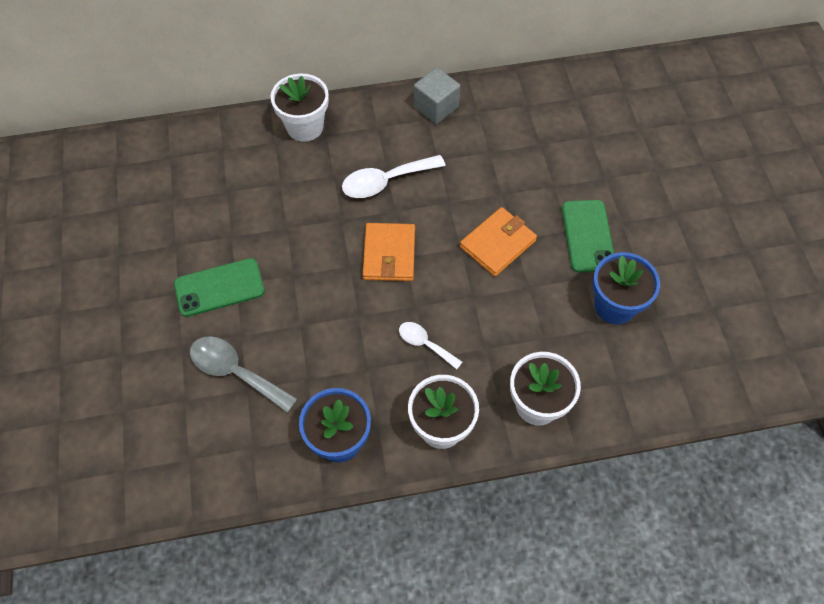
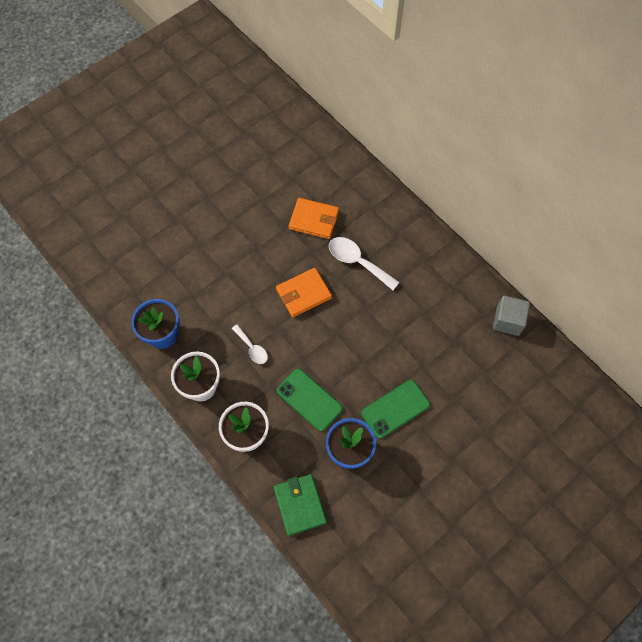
camera: 60 degrees right, 5 degrees up
(219, 287) = (224, 215): green phone -> green phone (309, 399)
(235, 372) = (175, 256): grey spoon -> none
(305, 127) = (369, 192): white flower pot -> none
(425, 344) = (252, 348): white spoon -> white spoon turned 135 degrees clockwise
(436, 107) = (439, 260): grey cube -> grey cube (507, 321)
(498, 244) = (352, 354): orange wallet -> orange wallet (314, 220)
(654, 388) = (300, 505): none -> green wallet

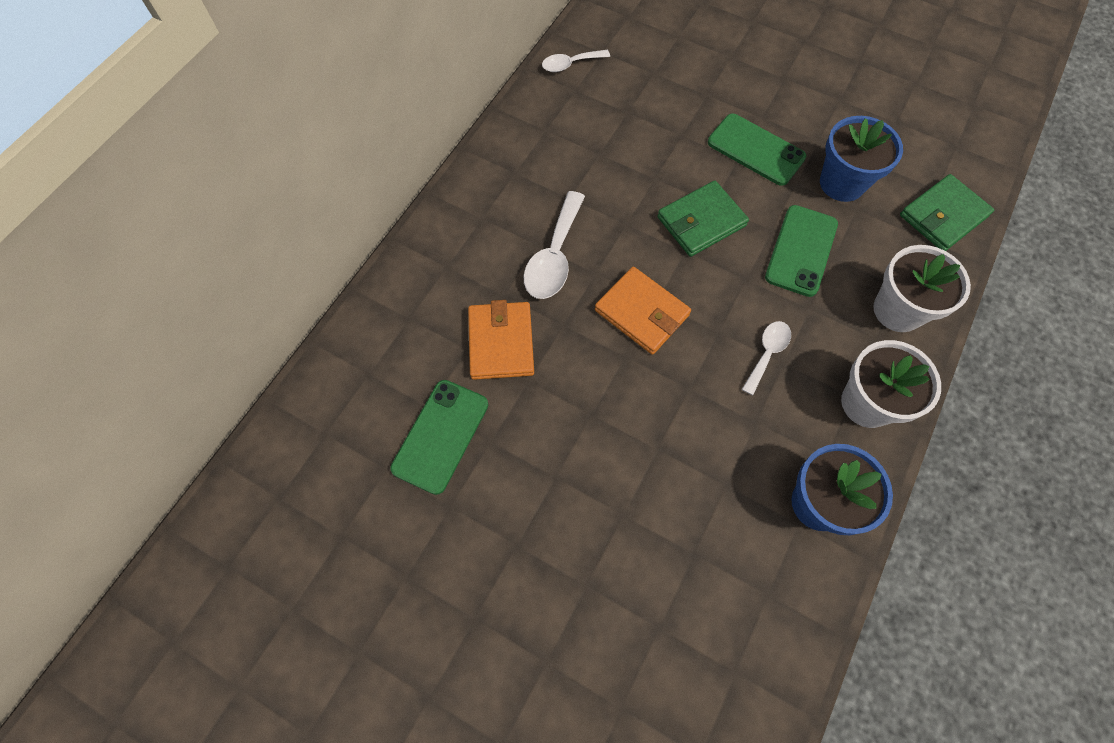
camera: 110 degrees left, 0 degrees up
(274, 180) = (441, 436): none -> green phone
(352, 350) = (701, 221): none -> green wallet
(507, 321) = (570, 64): grey cube -> white spoon

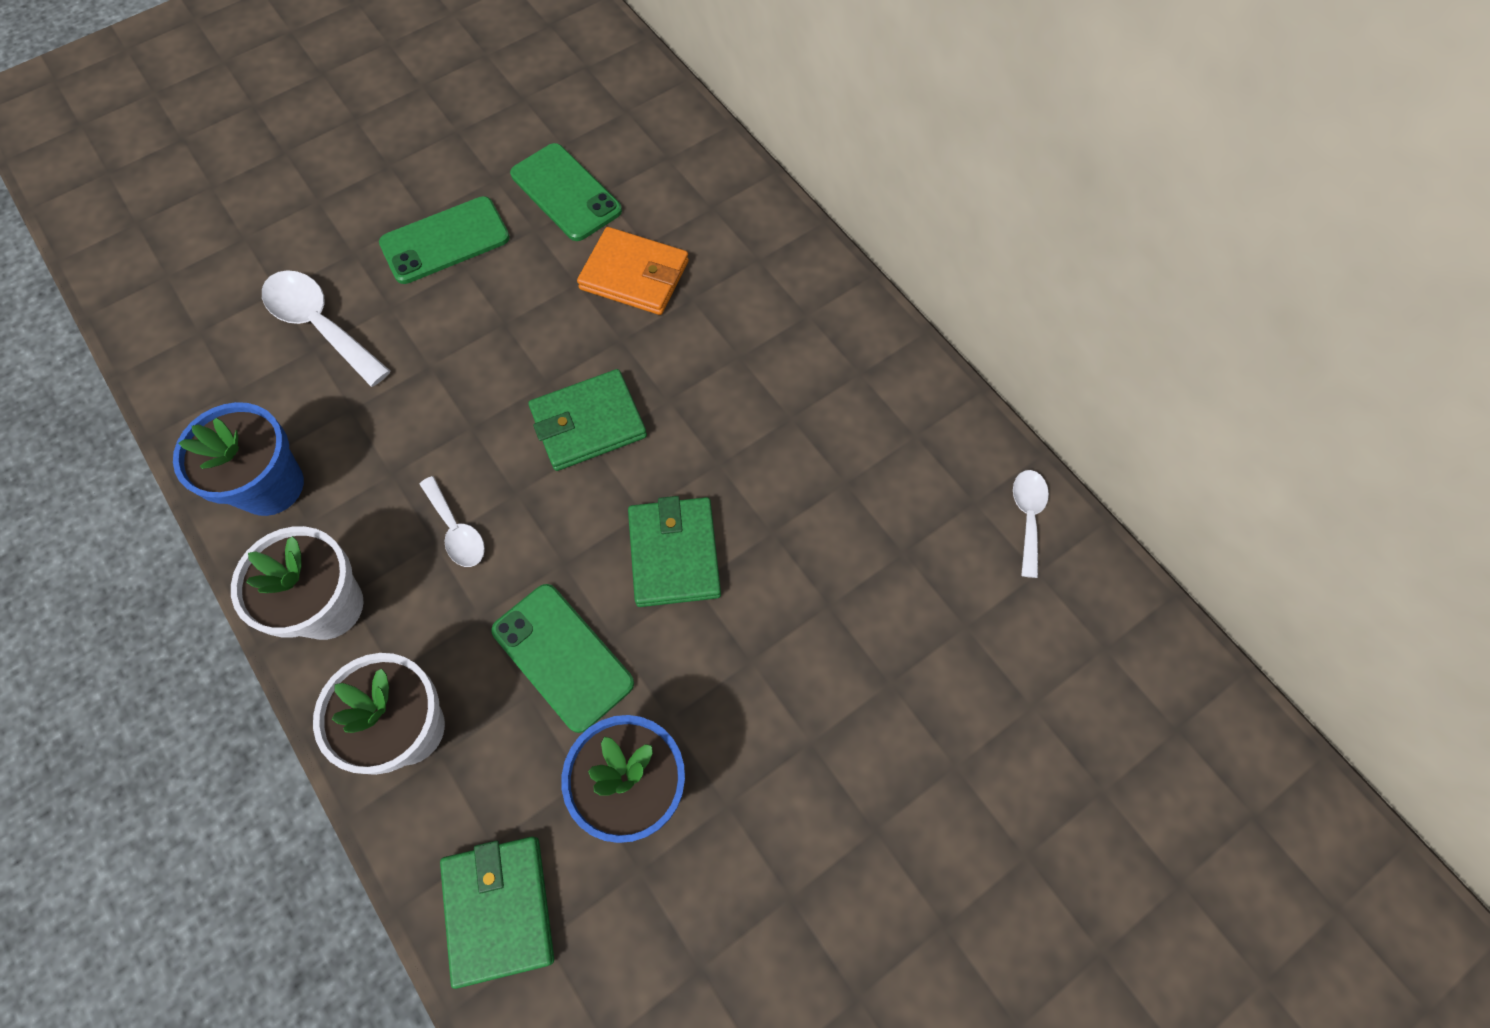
camera: 115 degrees right, 0 degrees up
(554, 256) = (713, 366): white spoon -> white spoon (321, 325)
(641, 313) = (588, 423): orange wallet -> green wallet
(755, 150) = (754, 695): green phone -> green phone (445, 240)

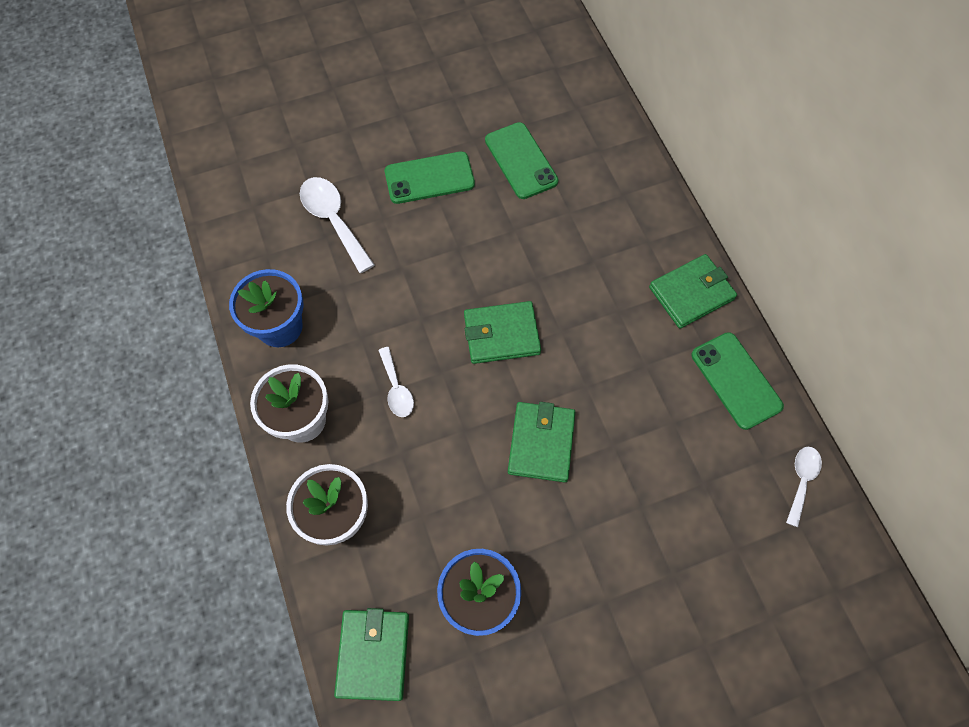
camera: 15 degrees right, 0 degrees up
(563, 656) = (450, 495): green phone -> green phone (736, 380)
(634, 275) = (556, 233): orange wallet -> none
(829, 312) = (691, 293): none -> green wallet

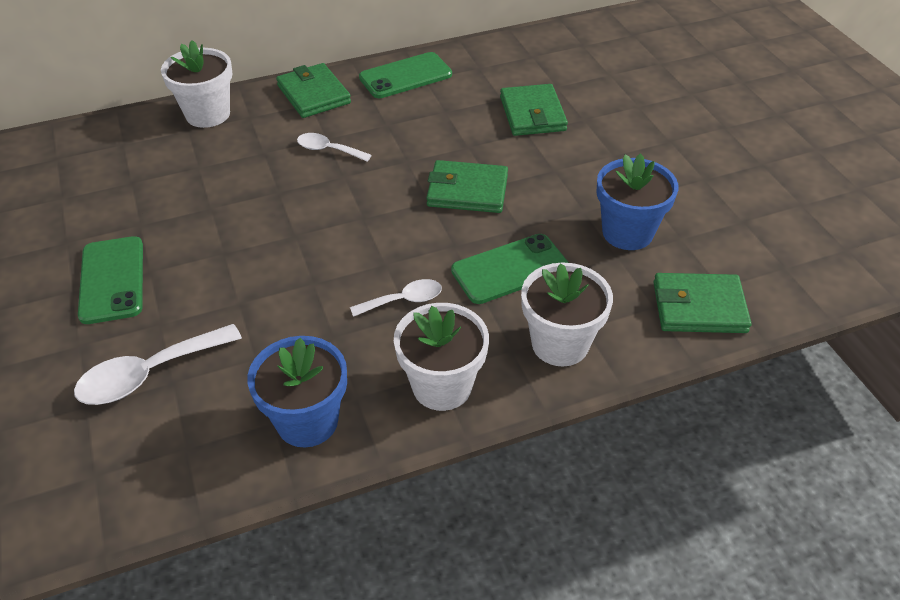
camera: 90 degrees left, 20 degrees down
(501, 334) = (343, 217): green wallet -> green wallet (532, 114)
(521, 161) = (115, 202): green phone -> green phone (510, 269)
(649, 206) = (208, 114): none -> white flower pot
(801, 480) = (496, 52): white spoon -> white spoon (328, 150)

